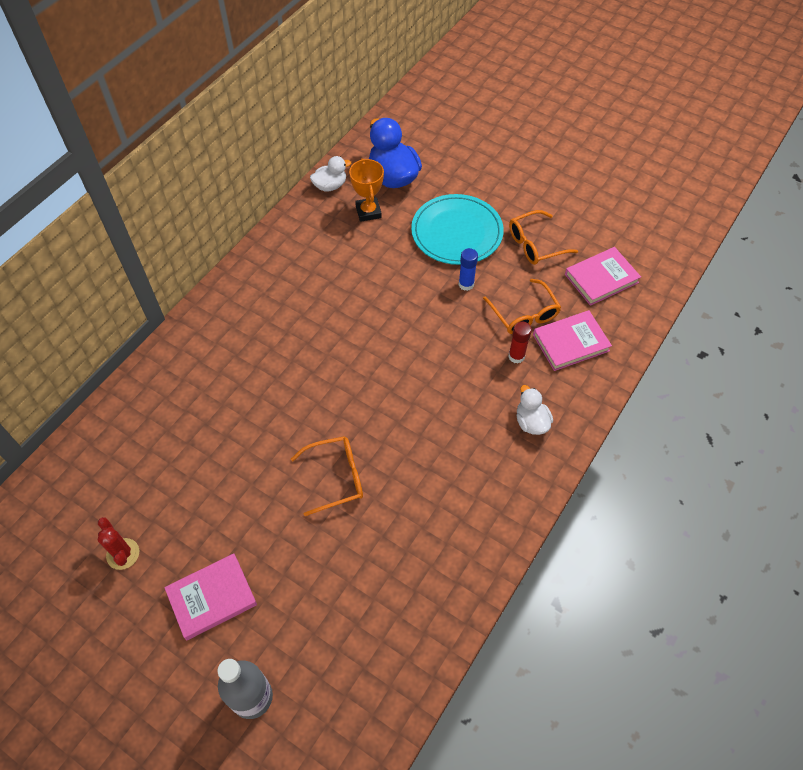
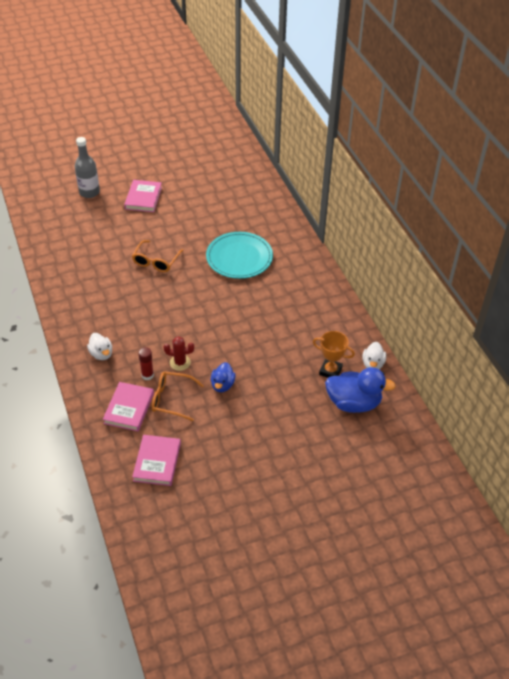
camera: 125 degrees right, 10 degrees down
(123, 554) = (193, 181): red cactus -> red cactus (180, 362)
(457, 232) = (270, 407): turquoise plate -> turquoise plate (239, 257)
(466, 284) = (222, 385): blue glue stick -> blue duck
(531, 422) = (101, 354): white duck -> white duck turned 45 degrees clockwise
(535, 244) = (220, 445): orange glasses -> none

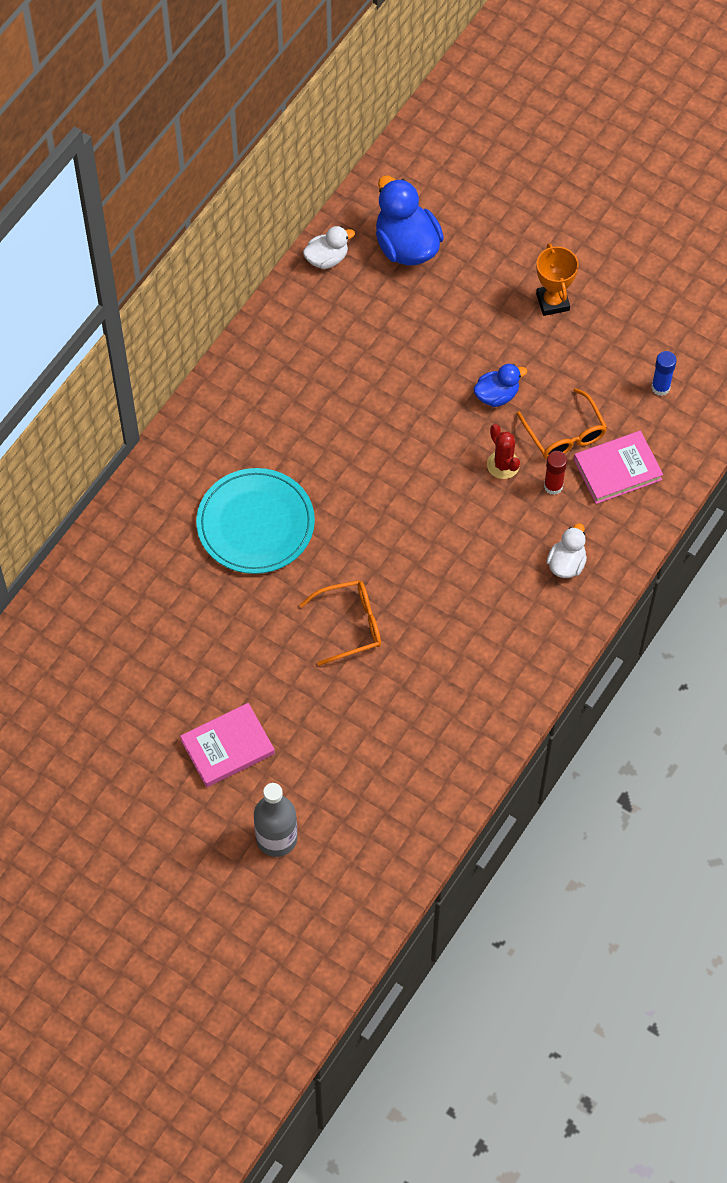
camera: 125 degrees left, 15 degrees up
(157, 462) = (660, 387): pink book -> blue glue stick
(330, 371) = (376, 296): orange trophy -> orange trophy (552, 302)

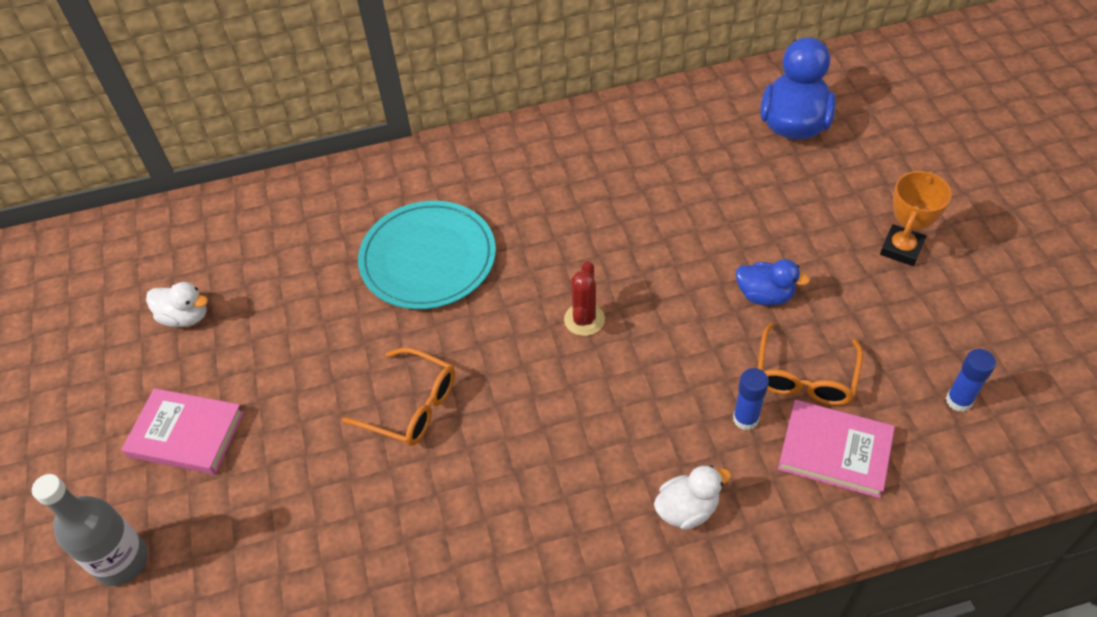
camera: 45 degrees right, 10 degrees down
(327, 258) = (710, 95): white duck -> white duck (185, 316)
(503, 465) = (710, 362): red cactus -> red cactus (584, 319)
(553, 486) = (745, 419): red glue stick -> blue glue stick

